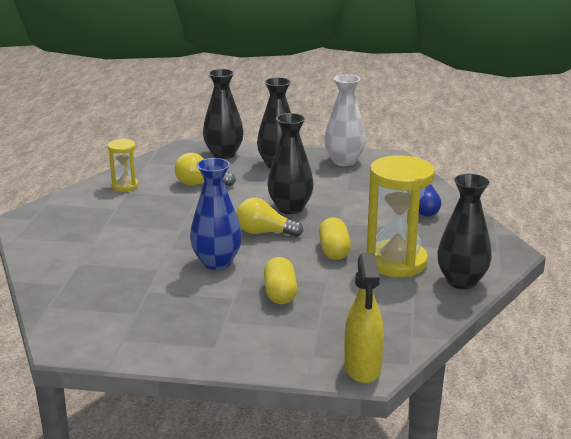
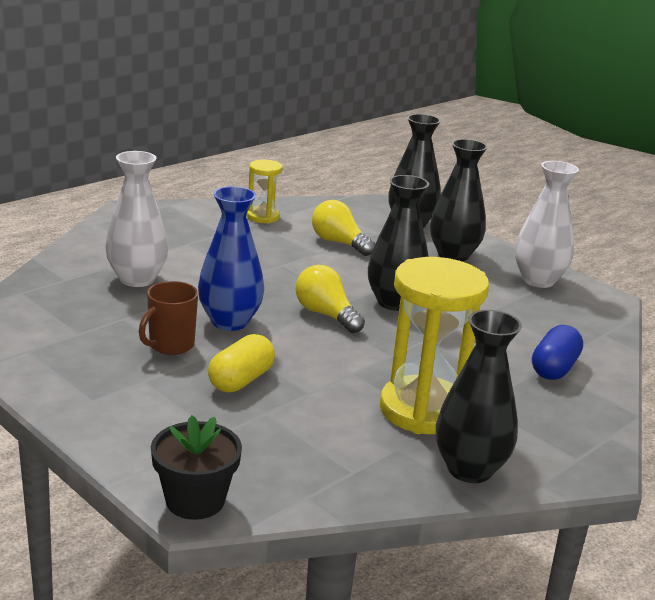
camera: 35 degrees right, 0 degrees up
(113, 262) = (137, 279): none -> white vase
(206, 293) = (170, 345): none -> brown mug
(334, 250) = (371, 365): yellow capsule -> none
(362, 368) = (195, 500): yellow spray bottle -> black flower pot

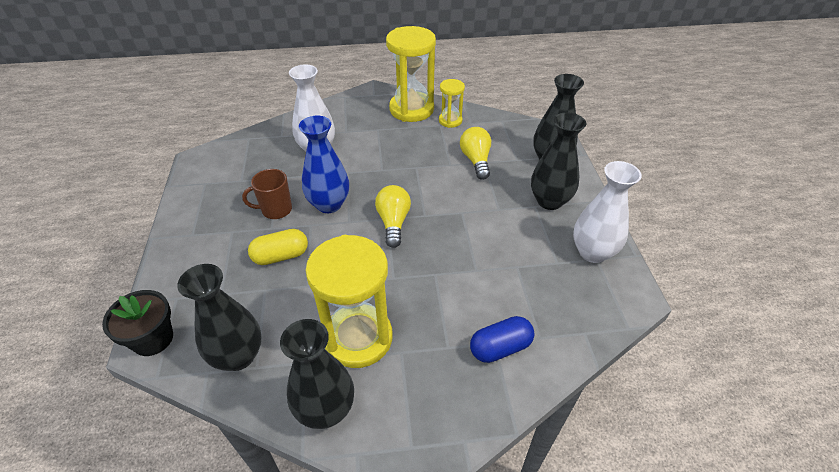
camera: 40 degrees right, 20 degrees up
(202, 217) = (411, 109): none -> yellow hourglass
(394, 302) = (452, 230): black vase -> black vase (238, 356)

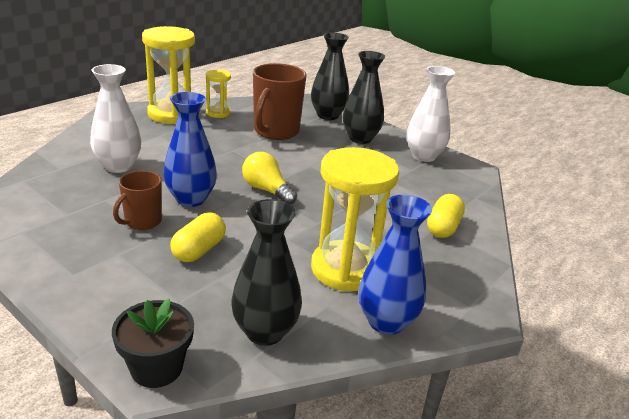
camera: 45 degrees left, 15 degrees down
(326, 409) = (386, 322): black vase -> blue vase
(476, 160) = (275, 131): yellow light bulb -> brown mug
(500, 347) = (443, 227): blue capsule -> yellow capsule

